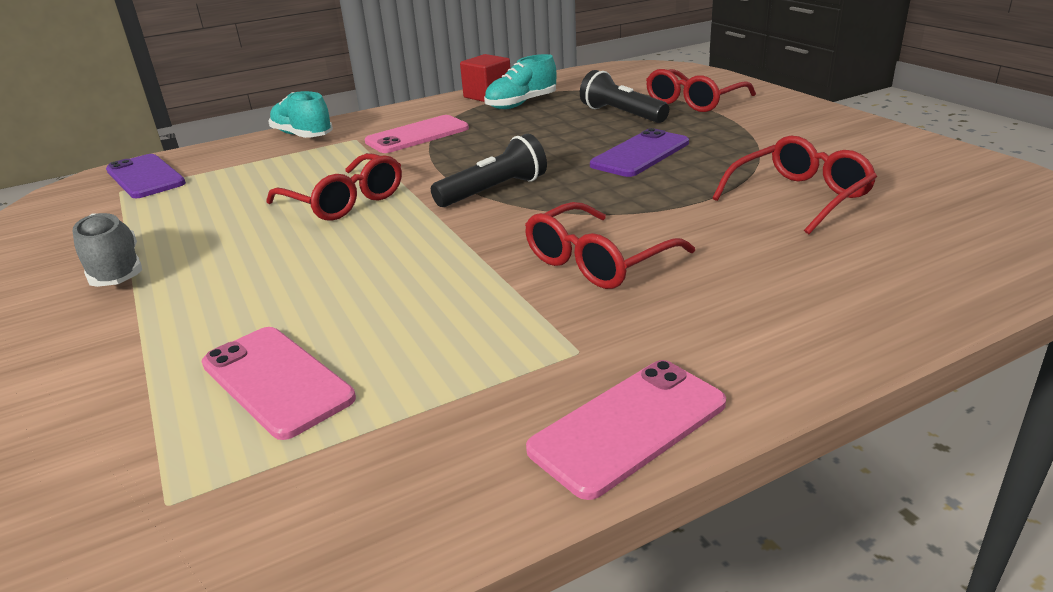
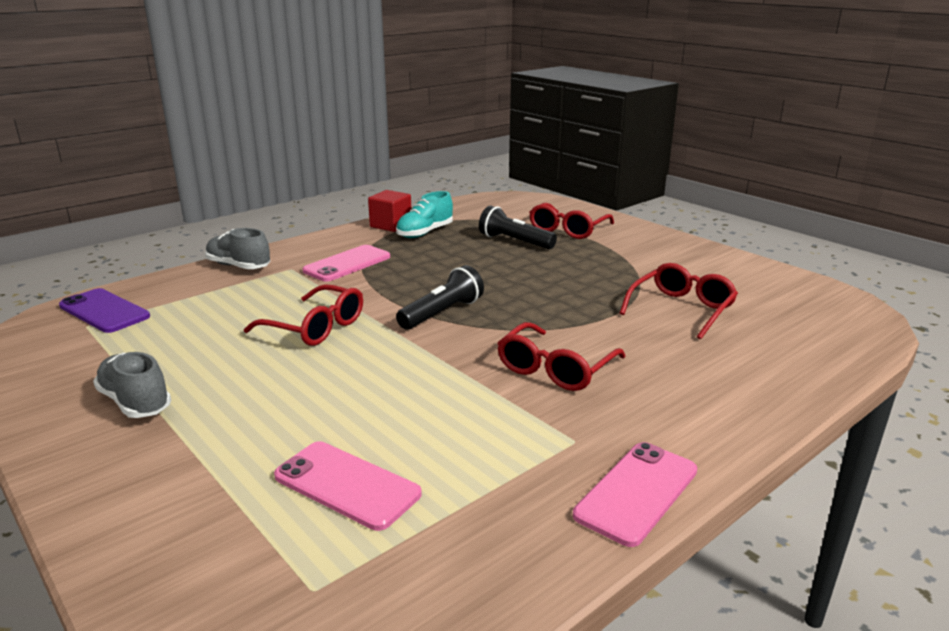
camera: 15 degrees left, 5 degrees down
(303, 136) = (239, 266): turquoise shoe -> grey shoe
(640, 154) = (546, 277): purple phone -> none

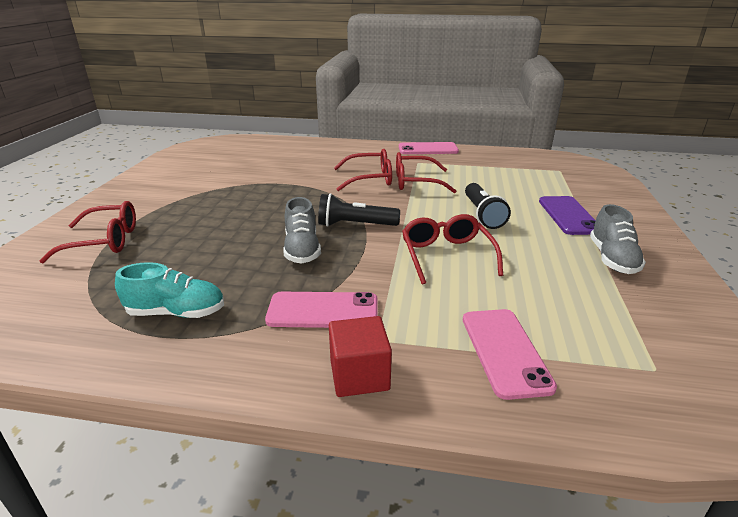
camera: 130 degrees left, 5 degrees up
(104, 311) = (632, 386): purple phone -> purple phone (568, 215)
(239, 266) = (425, 383): grey shoe -> grey shoe (302, 249)
(347, 485) = (522, 184): pink phone -> pink phone (505, 351)
(391, 225) = (162, 354): red cube -> red cube (359, 375)
(515, 242) = (165, 253): black flashlight -> black flashlight (482, 214)
(681, 310) = (253, 171): red glasses -> red glasses (416, 182)

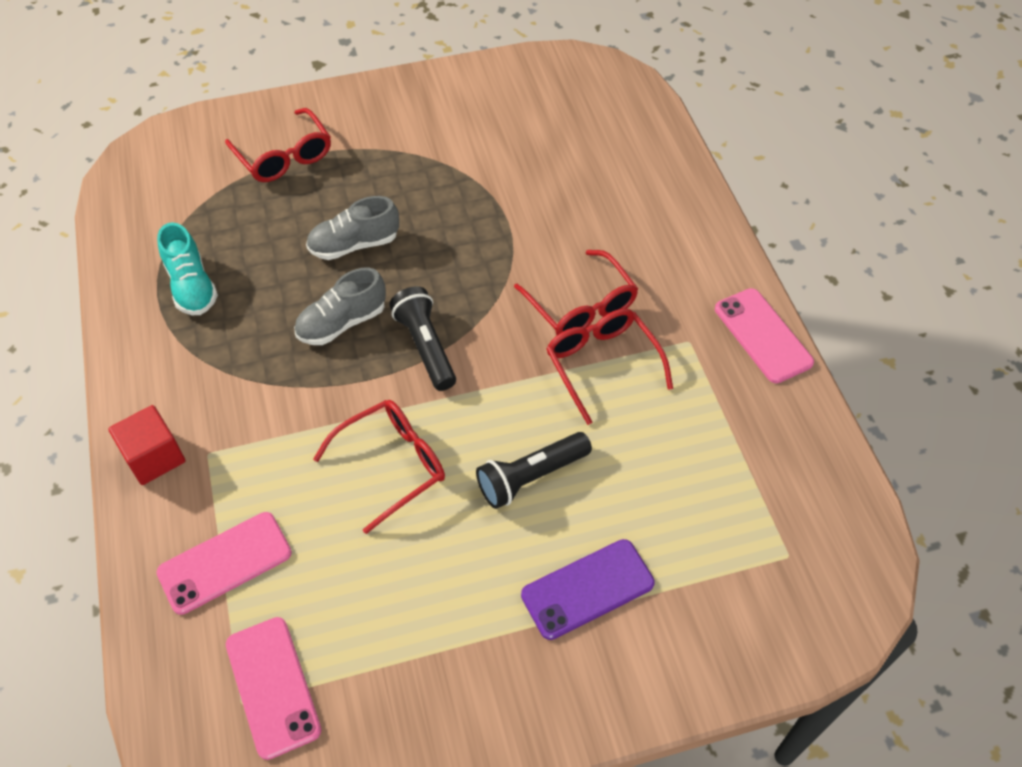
camera: 65 degrees right, 25 degrees up
(323, 311) = (235, 392): pink phone -> pink phone (273, 686)
(612, 259) = (469, 655): grey shoe -> grey shoe (354, 245)

